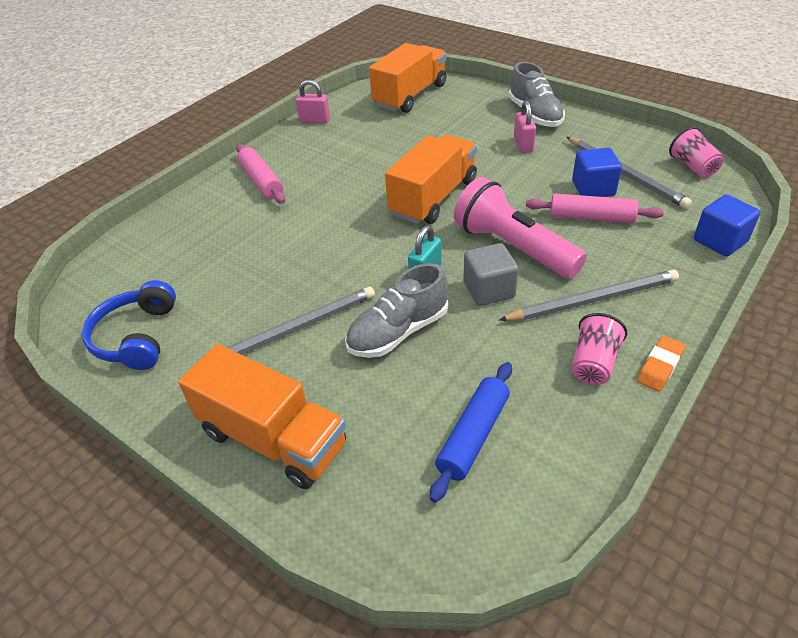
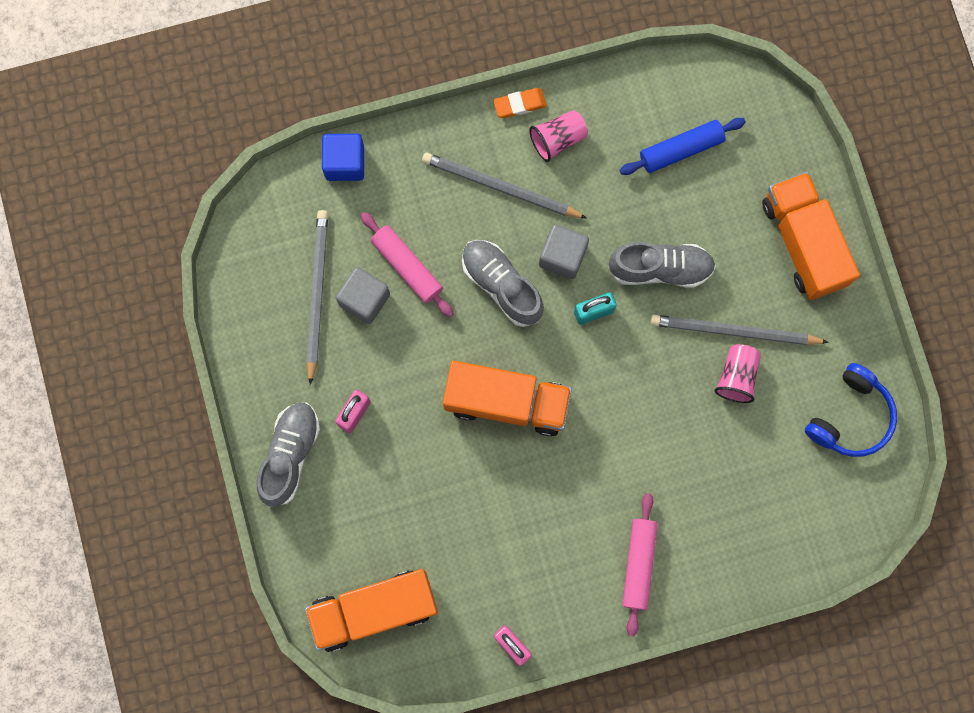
camera: 145 degrees left, 35 degrees up
(433, 198) = (506, 402): orange truck -> orange truck turned 150 degrees counterclockwise
(513, 247) = (501, 285): pink flashlight -> grey shoe
(593, 188) = (364, 299): blue cube -> grey cube
(693, 167) = (251, 254): pink cup -> pink cup (736, 376)

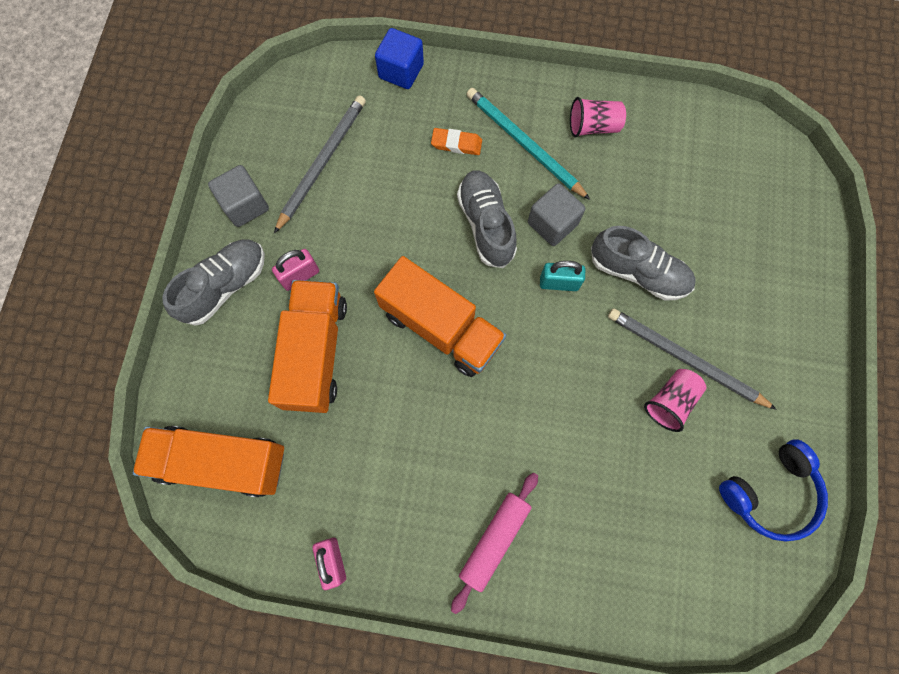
camera: 25 degrees right, 5 degrees down
(364, 299) = (360, 185): grey cube -> grey cube (245, 205)
(407, 267) = (410, 174): pink rolling pin -> none
(500, 187) = (524, 144): grey pencil -> turquoise pencil
(519, 104) = (572, 86): orange eraser -> orange eraser (456, 144)
(681, 149) = (701, 180): blue rolling pin -> none
(803, 243) = (785, 307): orange truck -> orange truck (316, 353)

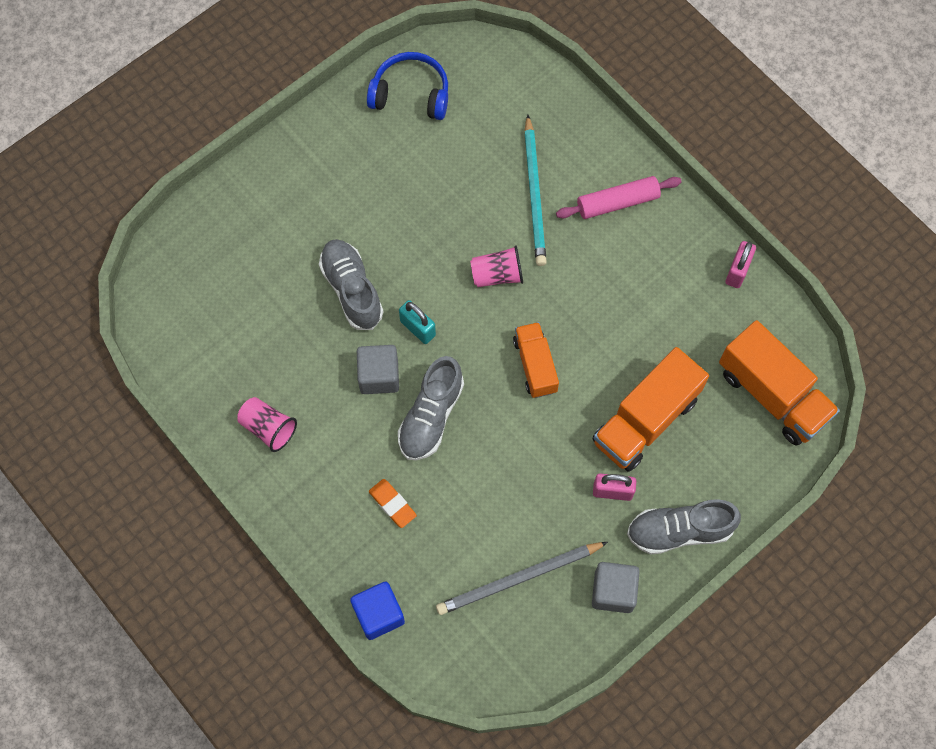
camera: 140 degrees left, 5 degrees down
(441, 327) = (535, 365): orange truck -> orange truck, size x0.61
(524, 144) = (338, 458): turquoise pencil -> turquoise pencil (534, 194)
(670, 401) = (419, 191): pink cup -> pink cup (497, 275)
(684, 358) = (380, 209): grey pencil -> none

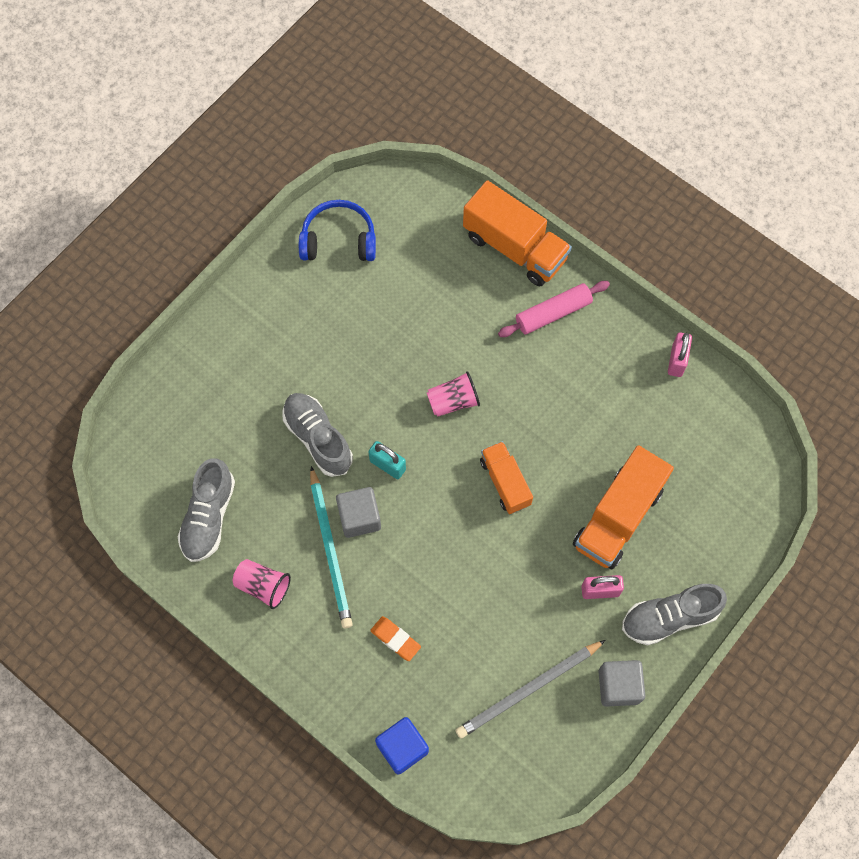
camera: 10 degrees left, 0 degrees up
(431, 416) = (416, 548): grey shoe -> grey shoe (208, 517)
(534, 194) = (474, 317): turquoise pencil -> turquoise pencil (330, 550)
(772, 394) = (731, 472): orange truck -> orange truck (515, 247)

